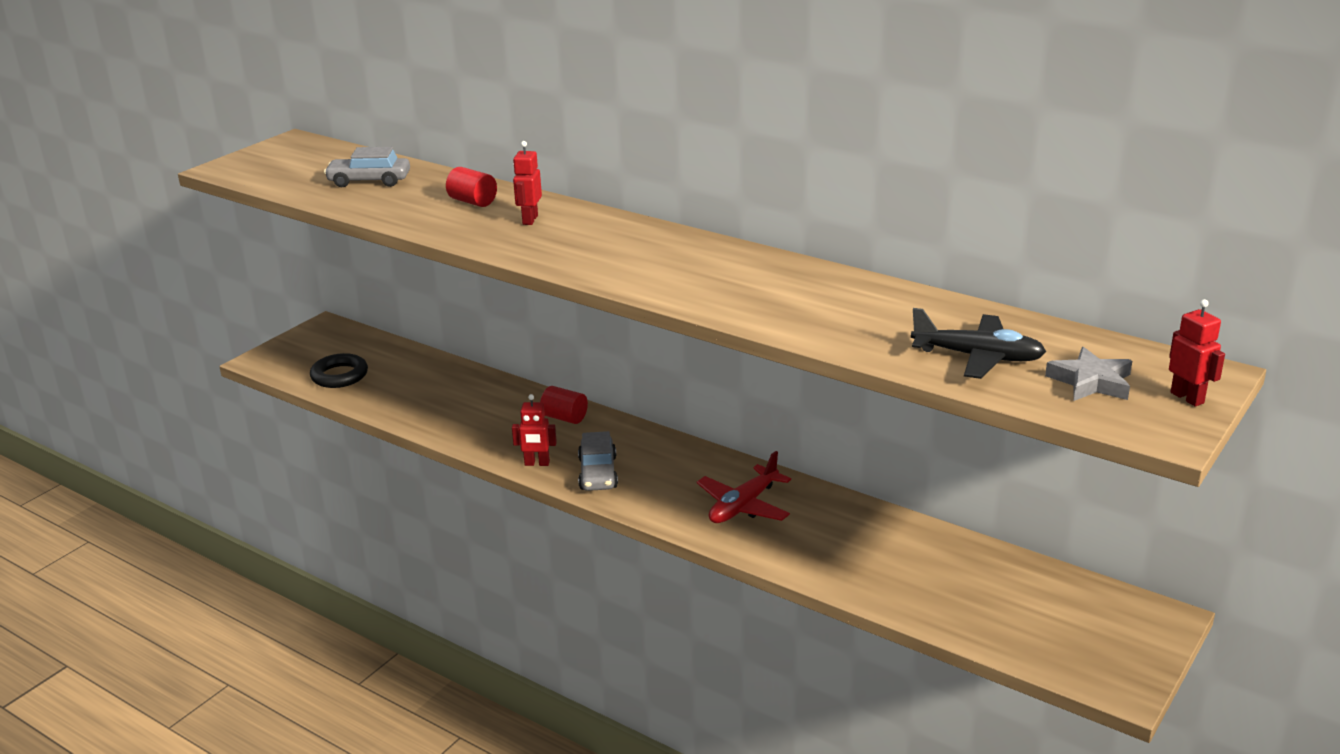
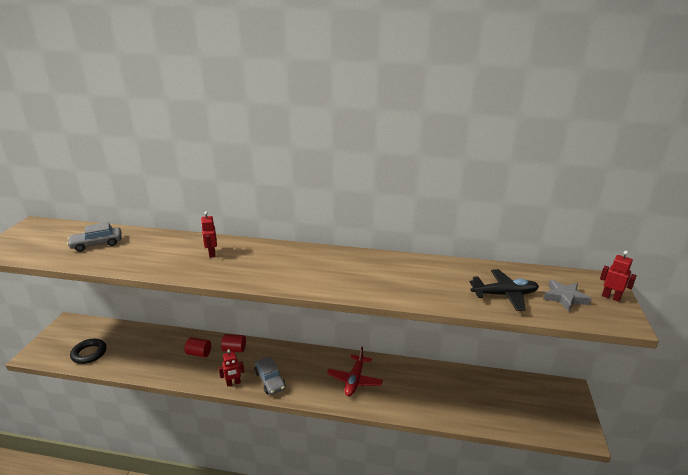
camera: 25 degrees left, 0 degrees up
(472, 202) = (170, 247): red cylinder -> red cylinder (199, 353)

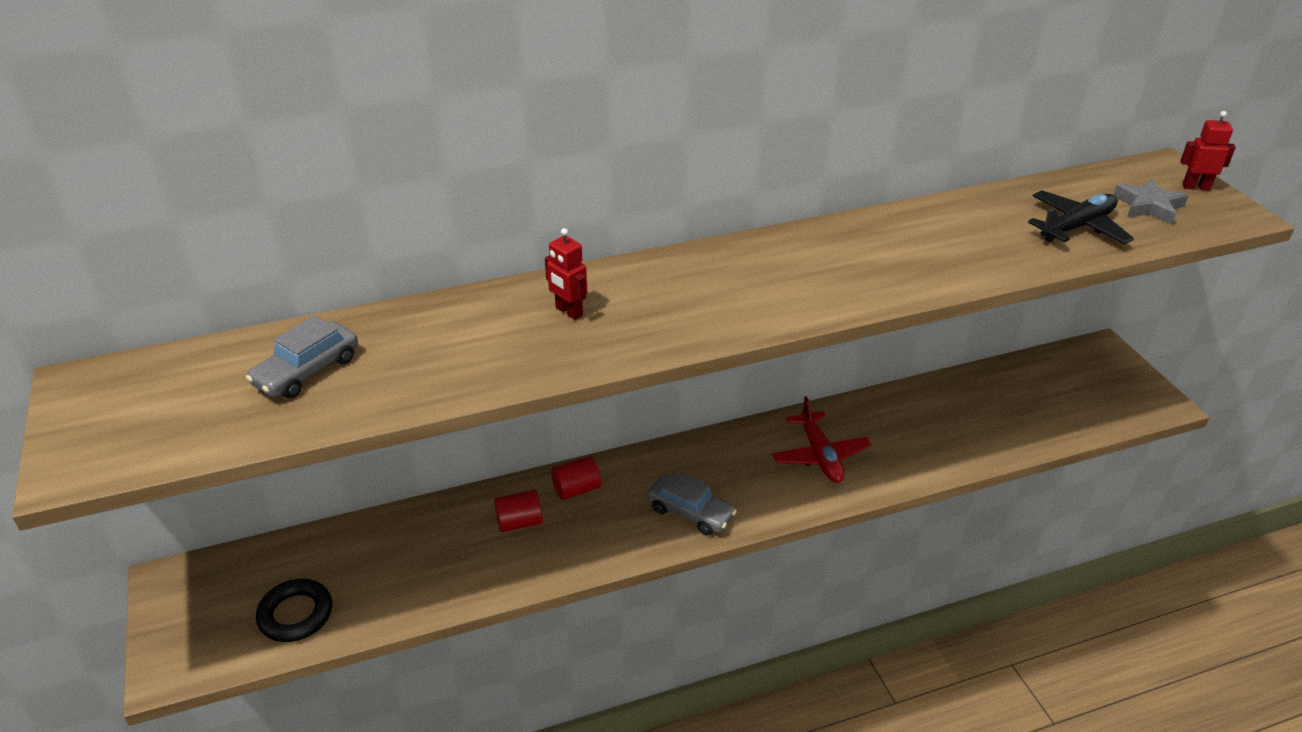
camera: 30 degrees left, 10 degrees up
(233, 383) = (635, 543): red robot -> none

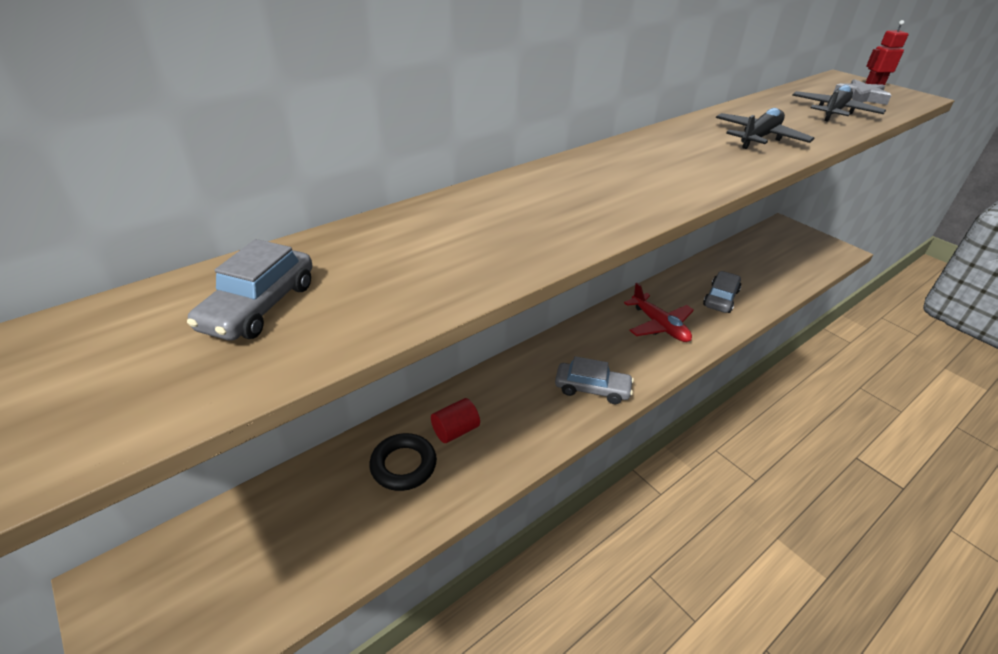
camera: 20 degrees left, 0 degrees up
(296, 614) = (270, 581): black ring -> black ring (403, 465)
(568, 312) = (511, 211): red robot -> none
(576, 489) = (490, 391): red cylinder -> none
(926, 437) = (720, 298): none -> grey car
(928, 255) = (759, 138): none -> black plane

